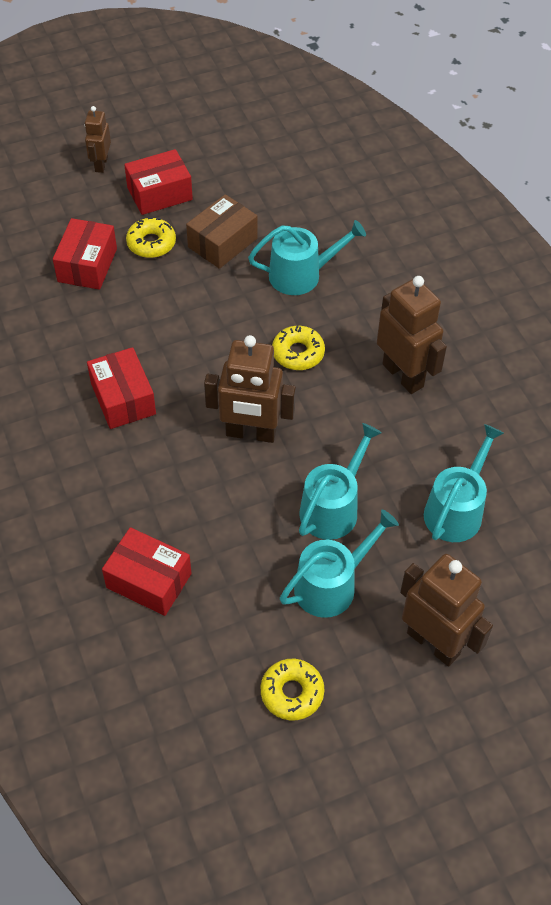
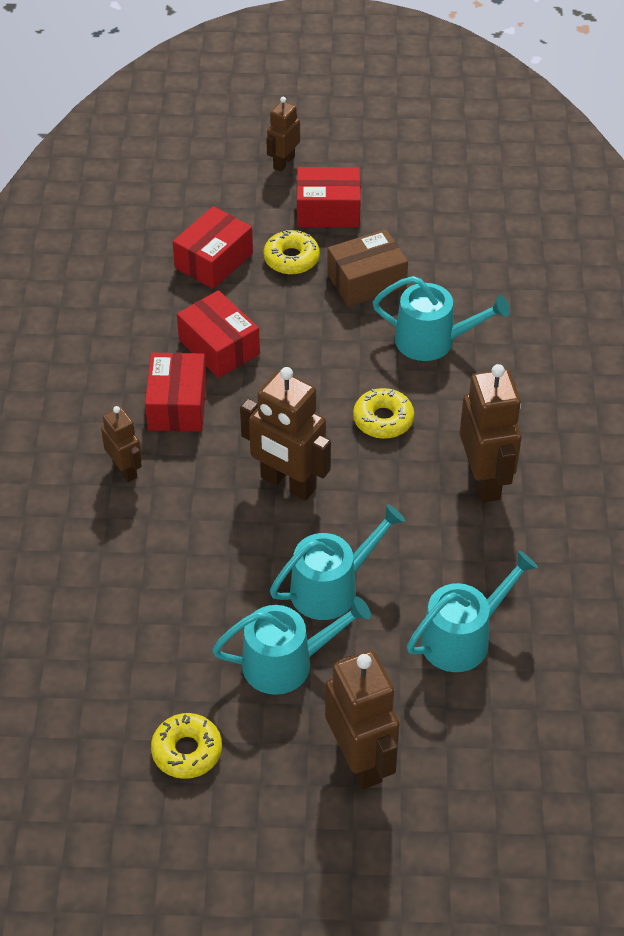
camera: 25 degrees right, 5 degrees down
(109, 470) = (125, 470): none -> brown robot
(149, 580) = (106, 590): red box -> red box (219, 347)

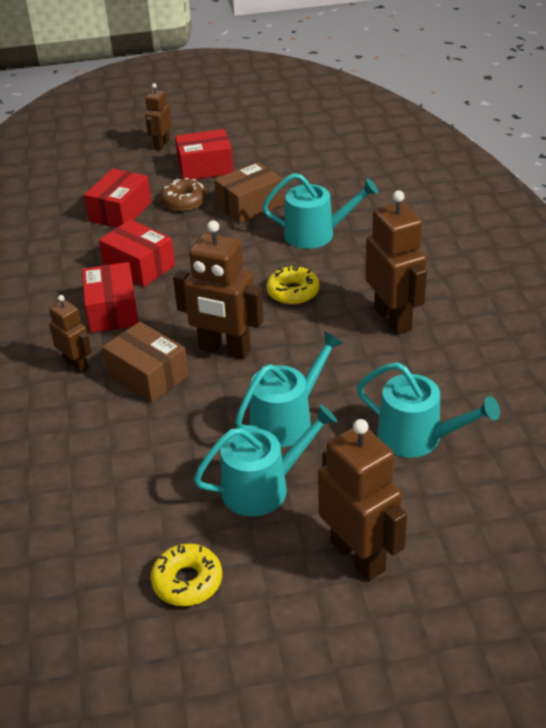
camera: 10 degrees left, 10 degrees down
(198, 500) = (148, 376): none -> brown box
(291, 259) = (184, 201): yellow donut -> brown donut
(462, 638) = (417, 437): turquoise watering can -> turquoise watering can turned 75 degrees clockwise

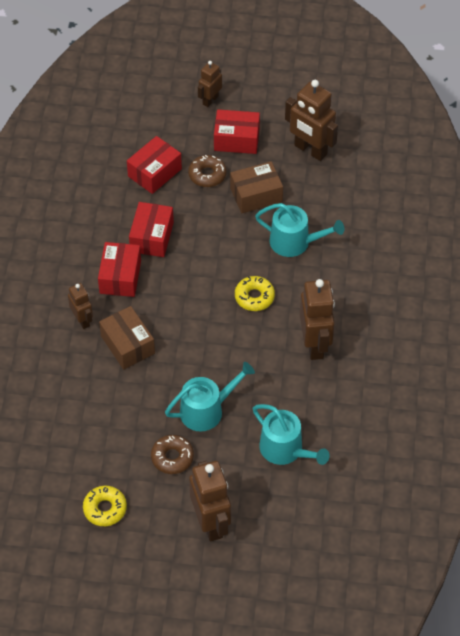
camera: 15 degrees right, 15 degrees up
(139, 266) = (152, 237): red box -> red box turned 45 degrees clockwise
(224, 350) = (186, 337): brown robot -> brown robot (310, 150)
(263, 487) = (172, 457): turquoise watering can -> brown donut

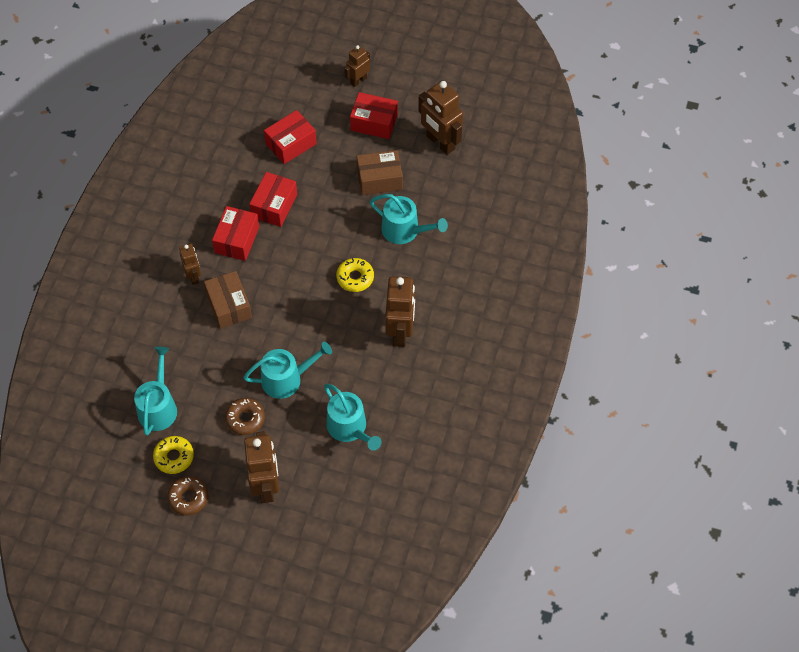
camera: 10 degrees right, 5 degrees up
(76, 460) = (158, 407): none -> turquoise watering can
(207, 175) = (339, 153): brown donut -> brown donut (188, 498)

